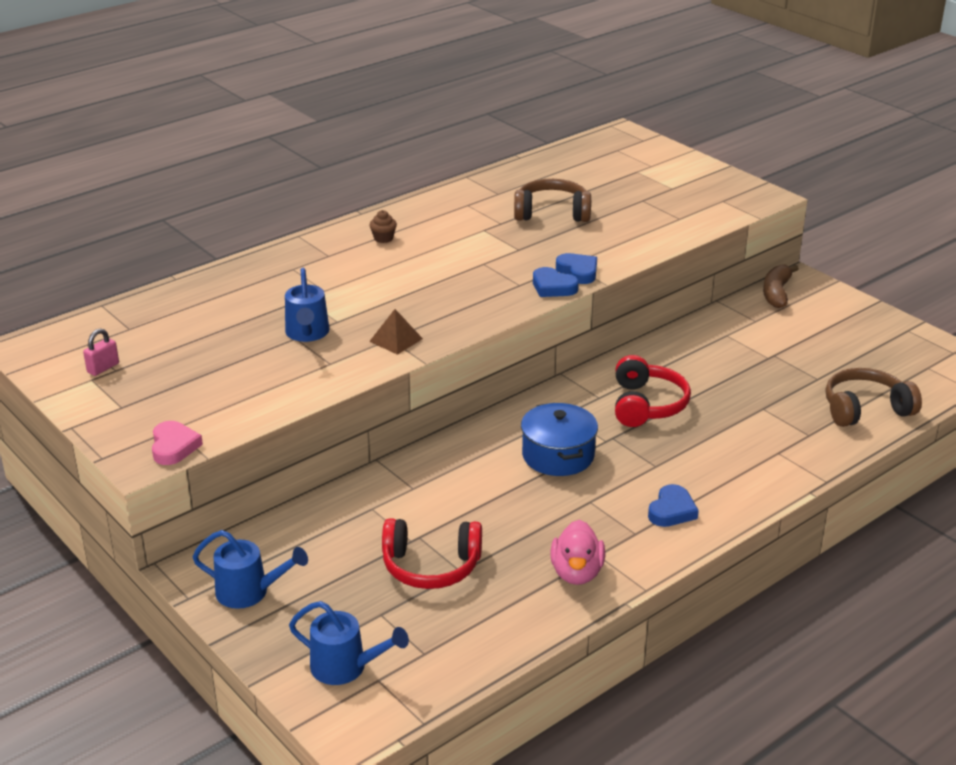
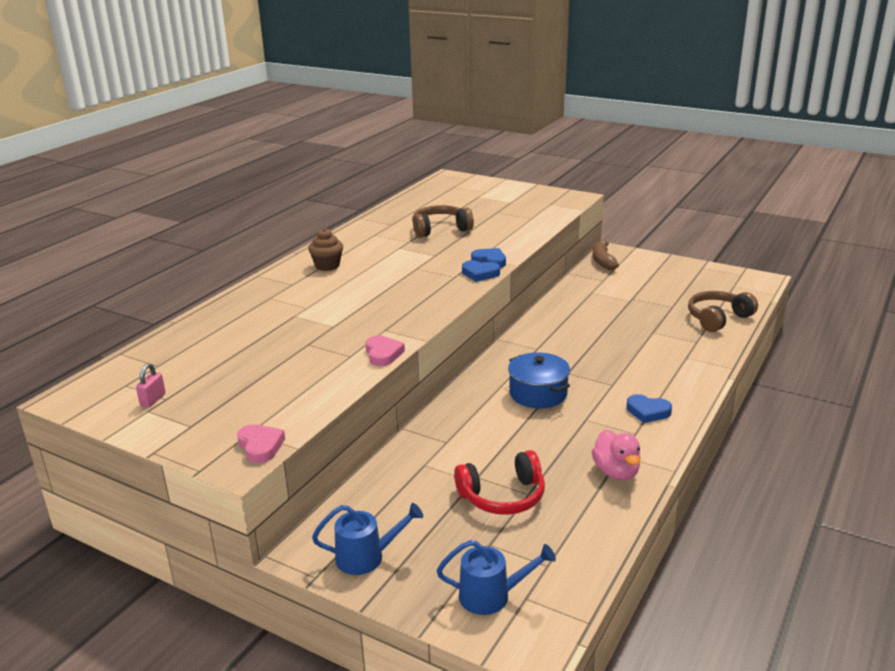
camera: 20 degrees left, 5 degrees down
(307, 334) = (315, 339): blue watering can -> none
(367, 369) = (383, 354): none -> pink heart
(383, 238) = (327, 266): brown cupcake -> brown cupcake, size x1.59
(396, 340) = (390, 329): brown pyramid -> none
(646, 405) = (574, 346): red headphones -> none
(672, 510) = (648, 412): blue heart -> blue heart turned 105 degrees clockwise

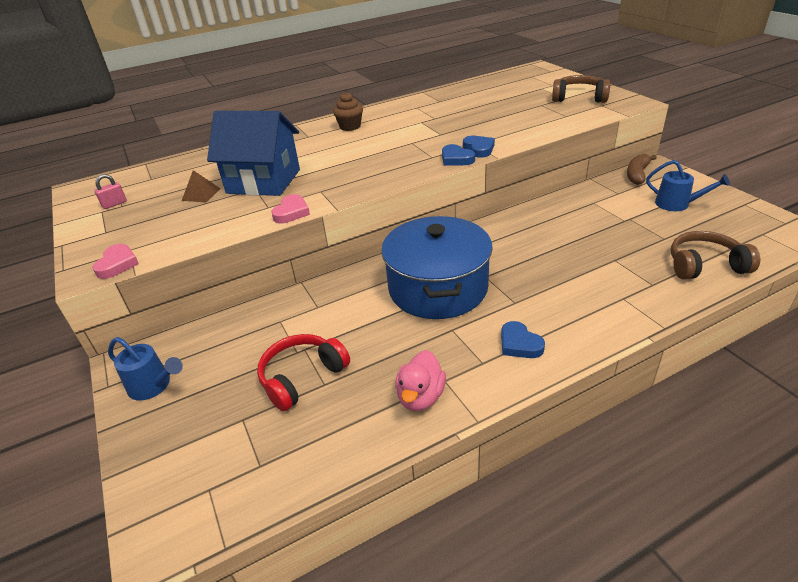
camera: 35 degrees right, 10 degrees up
(252, 364) = (201, 194): none -> brown pyramid
(308, 336) = (264, 181): none -> blue house
(440, 229) = (473, 112): brown headphones -> brown headphones (579, 98)
(492, 596) = (188, 472): blue watering can -> blue watering can (677, 204)
(503, 496) = (302, 377): red headphones -> red headphones turned 120 degrees clockwise
(538, 393) = (438, 288): blue pot -> blue pot, size x1.73

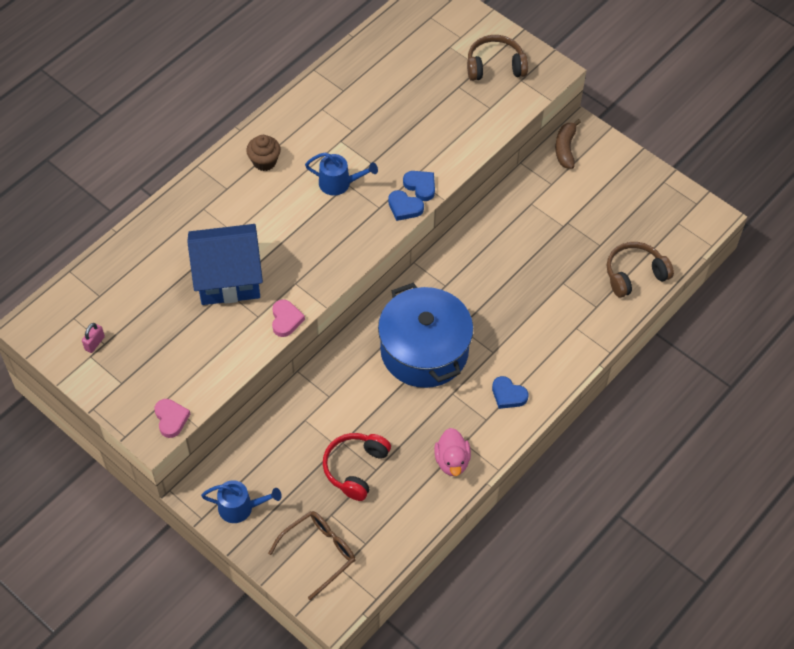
camera: 25 degrees left, 20 degrees up
(197, 460) = (319, 553): none -> brown glasses
(201, 194) = (176, 311): brown pyramid -> none
(677, 204) = (606, 192): blue watering can -> blue watering can (339, 183)

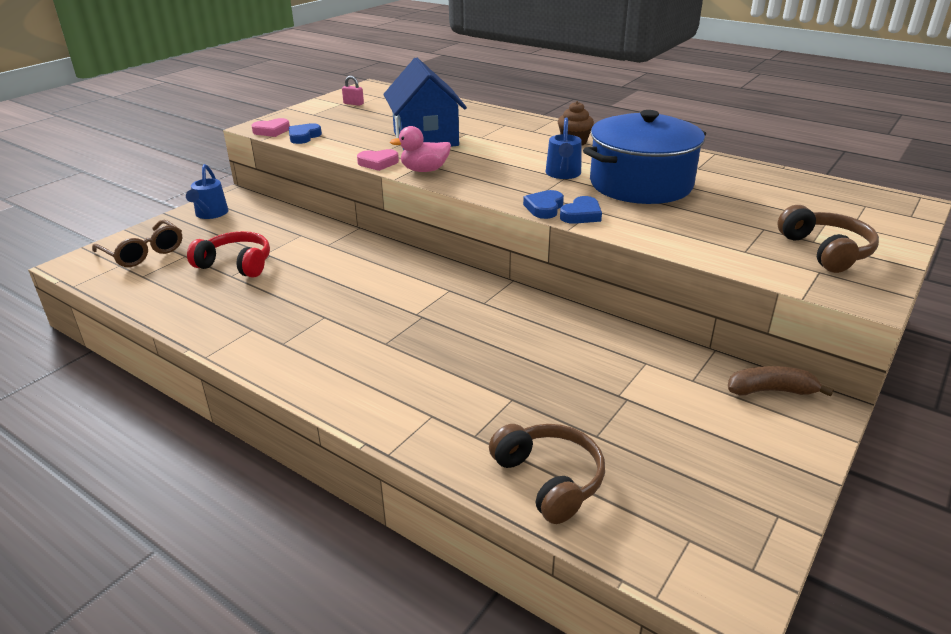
camera: 85 degrees right, 25 degrees down
(424, 351) = (386, 294): blue pot -> blue pot (640, 184)
(452, 461) = (228, 322): pink duck -> pink duck (424, 170)
(508, 395) = (318, 358): blue heart -> blue heart (304, 136)

